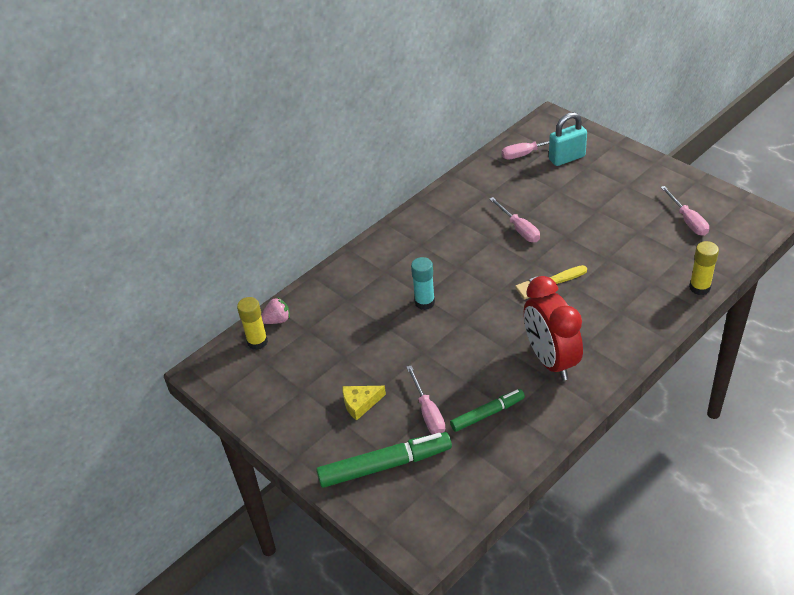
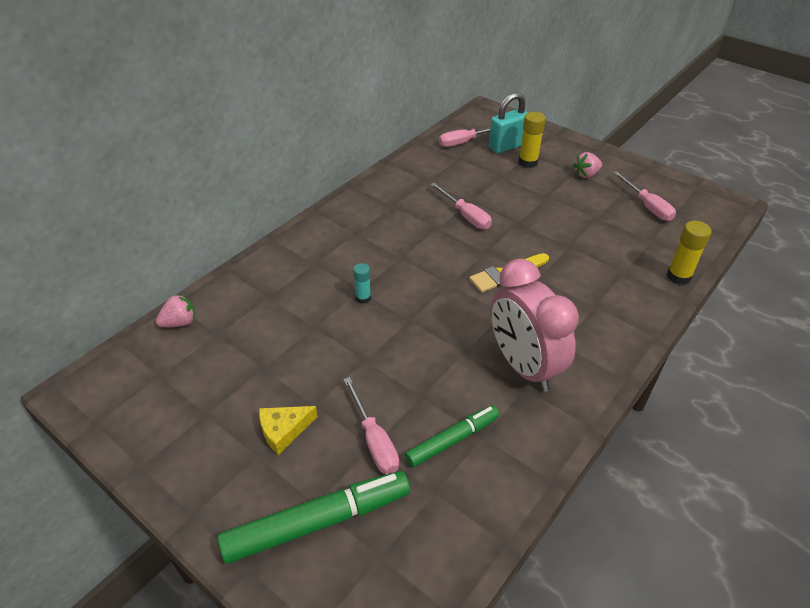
camera: 10 degrees left, 0 degrees up
(257, 342) = (152, 350): yellow glue stick -> yellow glue stick (528, 162)
(424, 302) = (363, 298): turquoise glue stick -> turquoise glue stick, size x0.63
(551, 360) = (523, 366): red clock -> pink clock
(637, 188) = (586, 174): none -> pink strawberry

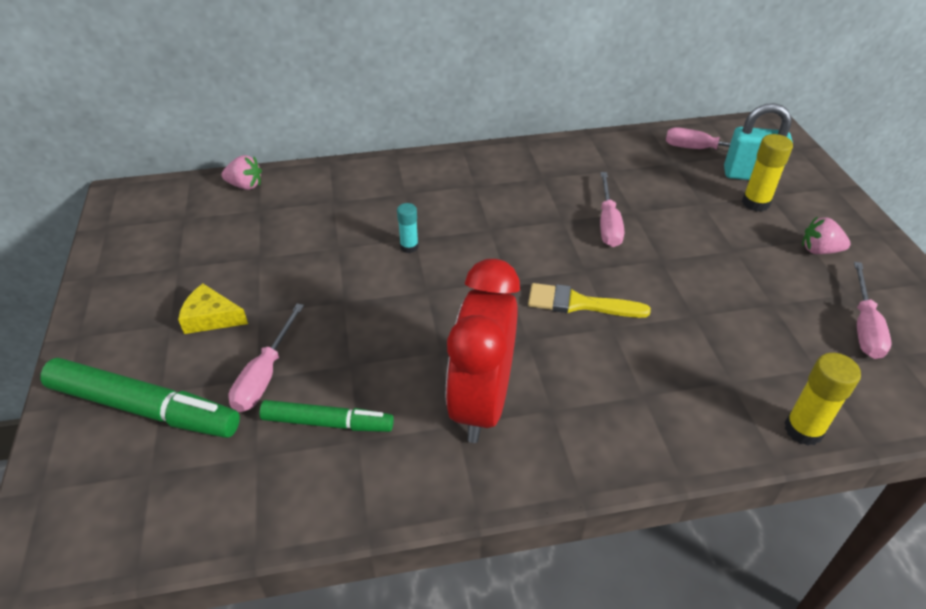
camera: 40 degrees right, 0 degrees up
(523, 366) = (481, 403): pink clock -> red clock

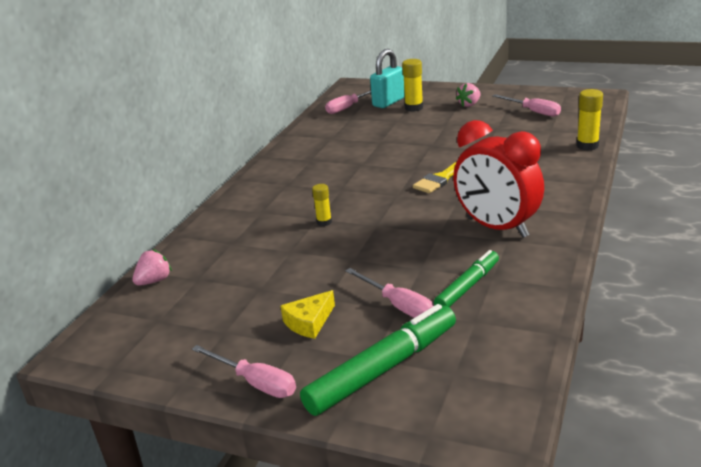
camera: 55 degrees left, 15 degrees down
(409, 247) = (324, 222): turquoise glue stick -> yellow glue stick
(608, 223) = (381, 151): pink screwdriver -> pink screwdriver (255, 382)

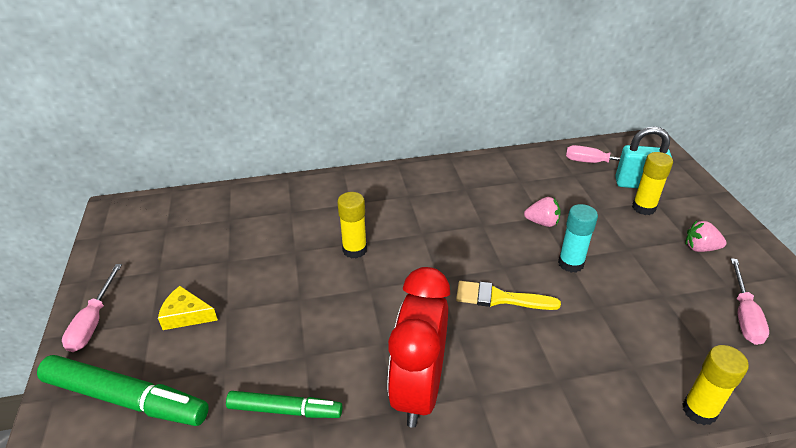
camera: 55 degrees right, 10 degrees up
(154, 281) = (218, 199): pink strawberry -> pink strawberry (542, 222)
(324, 222) = (354, 250): yellow glue stick -> yellow glue stick, size x1.59
(398, 305) = (231, 366): pink screwdriver -> none
(437, 145) = (571, 263): none -> turquoise glue stick

